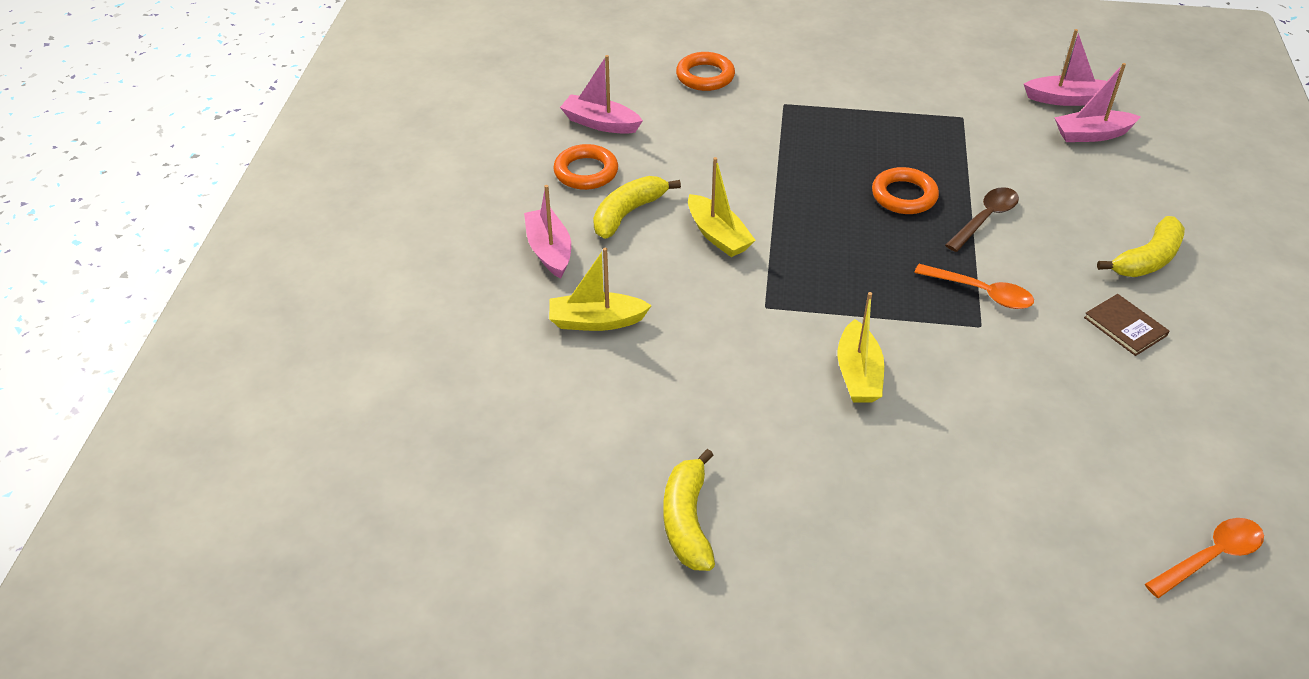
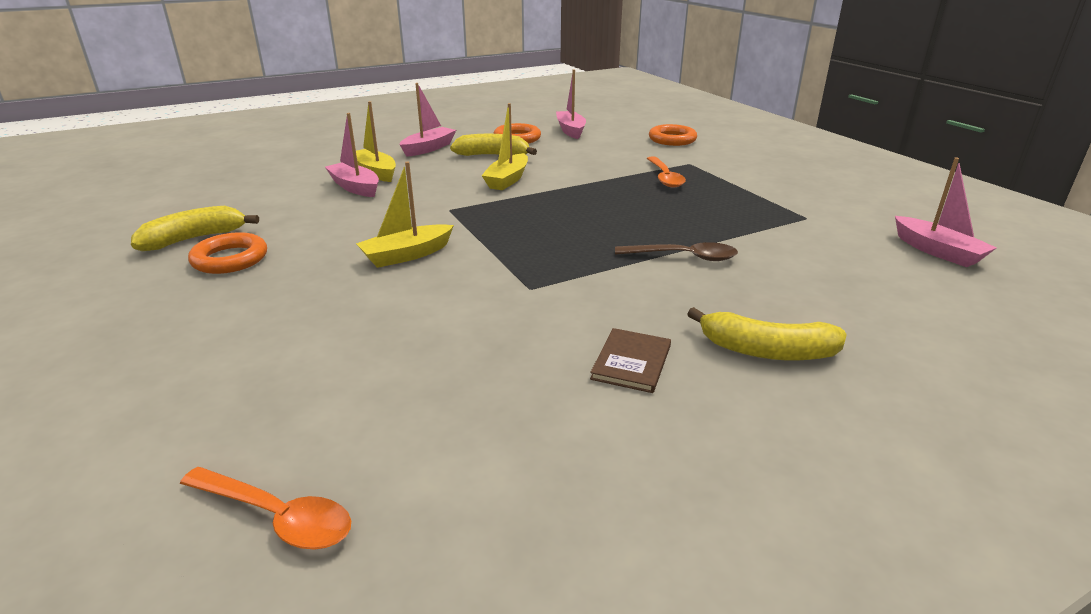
camera: 55 degrees right, 15 degrees down
(904, 196) = (656, 221): orange ring -> orange ring (230, 259)
(981, 293) = (576, 278): orange spoon -> orange spoon (665, 177)
(1092, 134) = (912, 275): pink boat -> pink boat (355, 187)

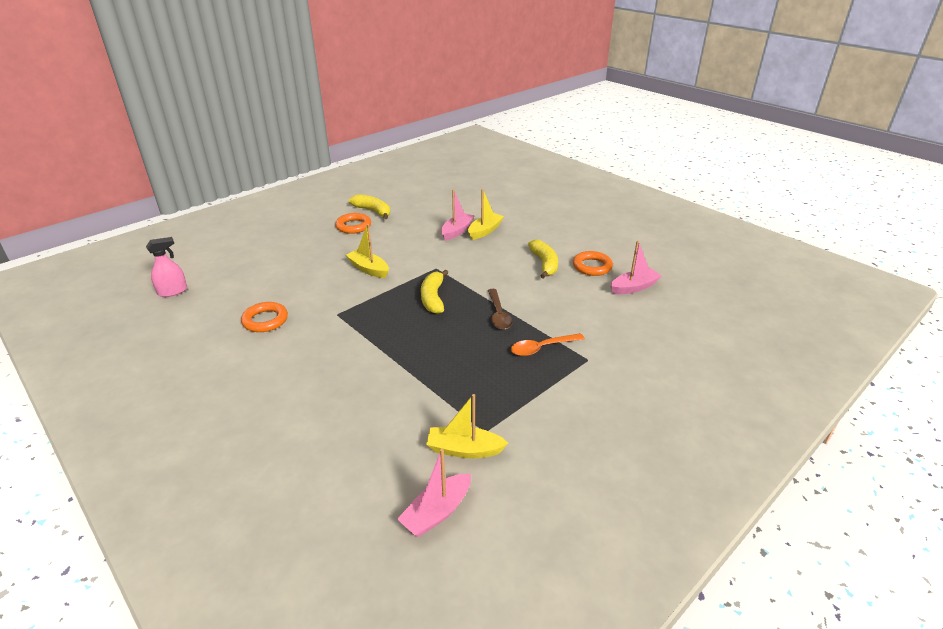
camera: 75 degrees right, 5 degrees up
(277, 517) = (173, 291): orange spoon -> pink spray bottle
(428, 148) = (542, 237): pink boat -> none
(507, 180) = (497, 278): yellow boat -> yellow boat (464, 449)
(631, 362) = (262, 356): brown book -> none
(672, 139) = (652, 345): orange ring -> orange ring (265, 320)
(684, 257) = (390, 367): brown spoon -> brown spoon (498, 314)
(766, 351) = (273, 404): yellow banana -> yellow banana (433, 298)

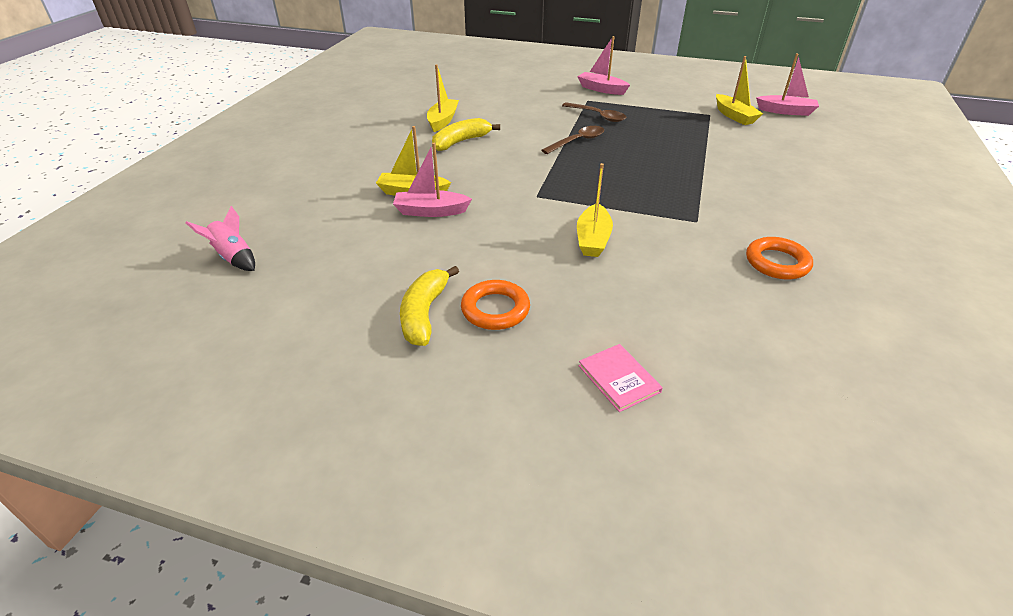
camera: 120 degrees left, 5 degrees up
(173, 291) = (875, 395): pink spray bottle -> none
(277, 238) = (619, 378): none -> pink book
(433, 298) = (594, 178): yellow banana -> none
(468, 182) = (234, 258): none -> pink rocket
(542, 348) = (598, 116): orange spoon -> brown spoon
(592, 266) = (443, 121): orange ring -> yellow boat
(634, 287) = (463, 100): pink boat -> pink boat (601, 89)

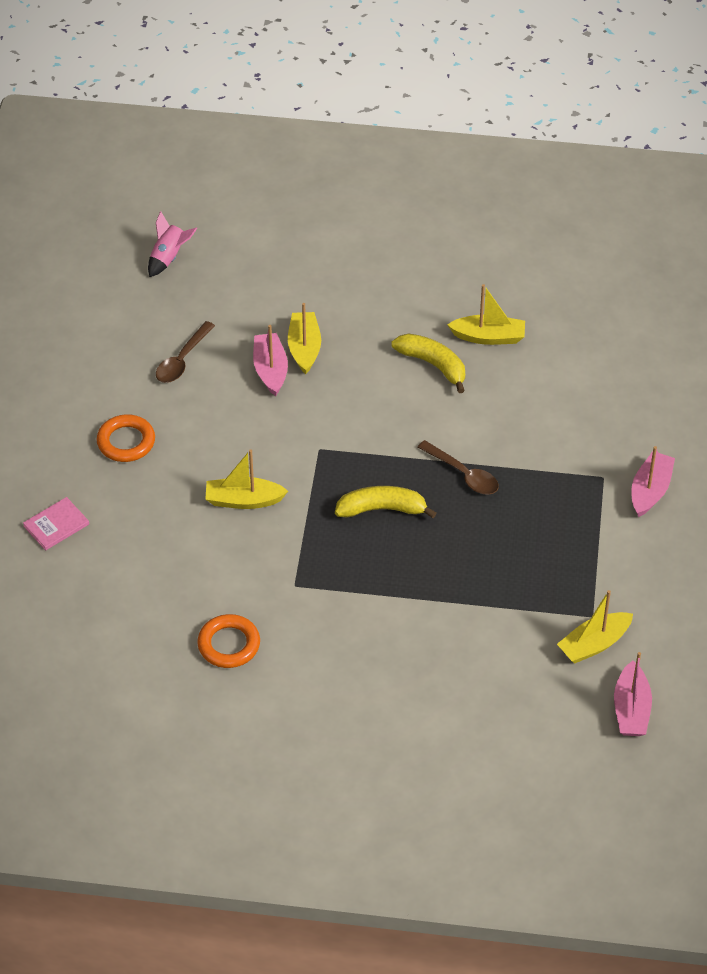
camera: 80 degrees right, 10 degrees up
(424, 313) = (114, 398): yellow banana -> yellow banana (382, 509)
(598, 116) = (549, 491): brown spoon -> brown spoon (182, 360)

